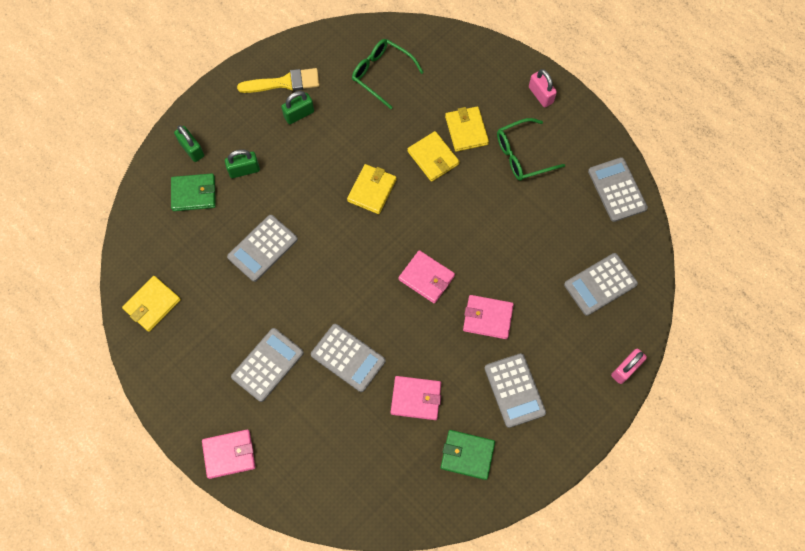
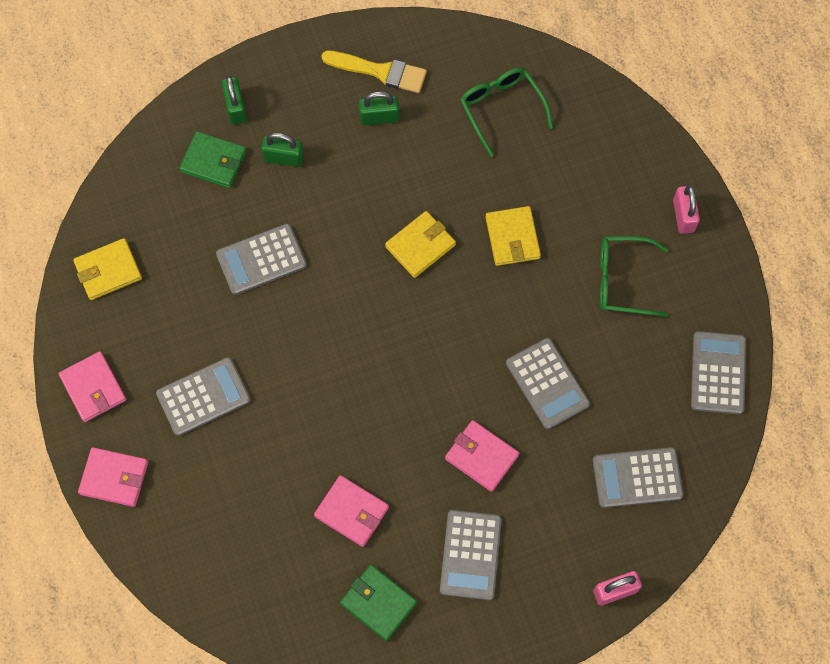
camera: 25 degrees right, 0 degrees up
(348, 358) = (297, 430): grey calculator -> grey calculator (547, 383)
(426, 278) = (433, 378): pink wallet -> pink wallet (93, 388)
(466, 130) = (569, 221): yellow wallet -> none

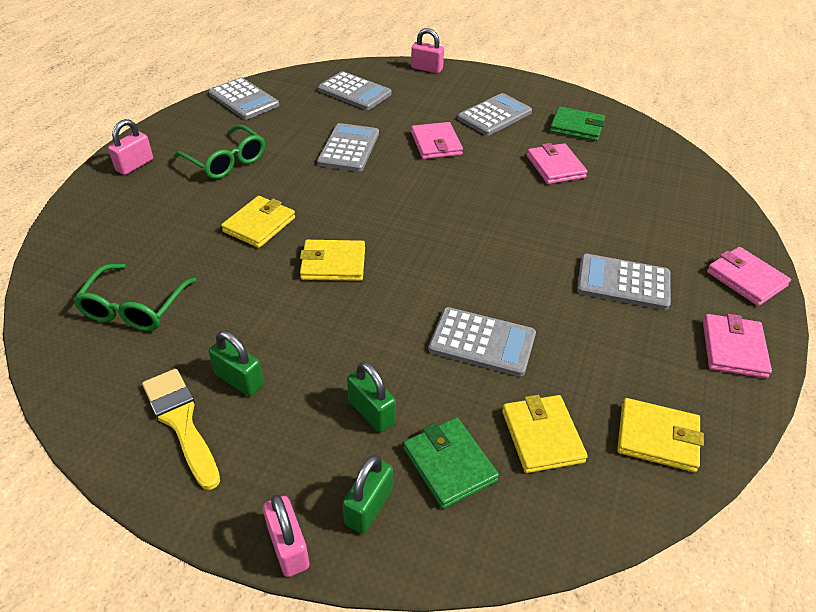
camera: 140 degrees left, 25 degrees down
(175, 219) = (542, 436): none -> yellow wallet
(255, 61) = (288, 547): none -> pink padlock
(378, 603) = (576, 127): green wallet -> green wallet turned 60 degrees counterclockwise
(718, 373) = (244, 99): grey calculator -> grey calculator turned 90 degrees counterclockwise

